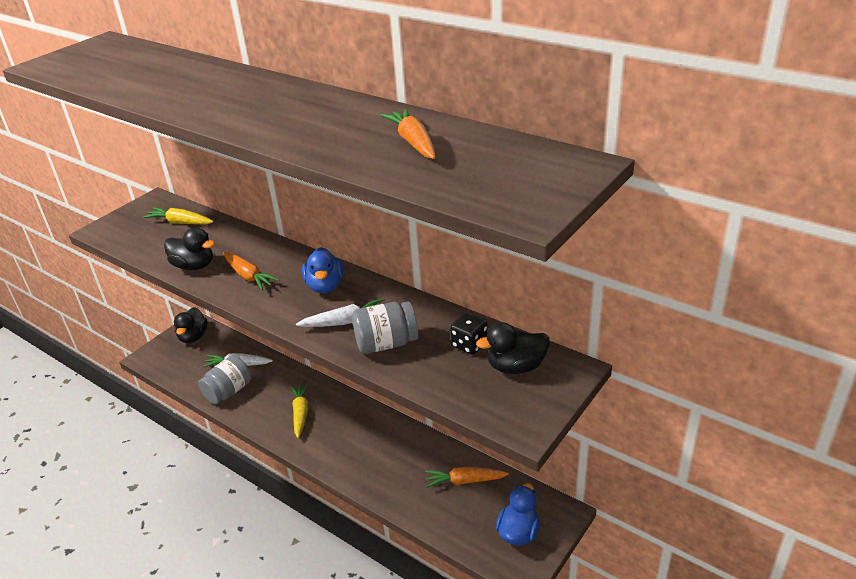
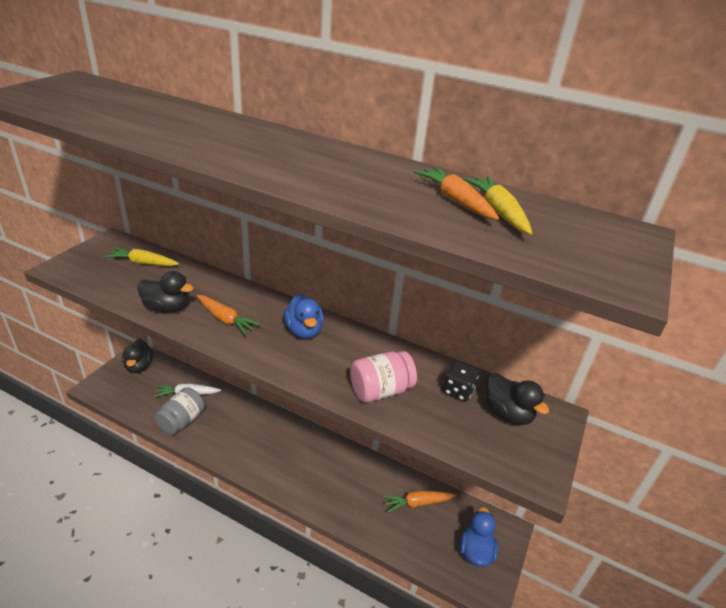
camera: 15 degrees left, 0 degrees up
(300, 413) = (255, 441): yellow carrot -> yellow carrot (498, 212)
(346, 321) = (334, 367): white carrot -> none
(386, 343) = (380, 390): grey jar -> pink jar
(516, 367) = (507, 413): black duck -> black duck turned 105 degrees counterclockwise

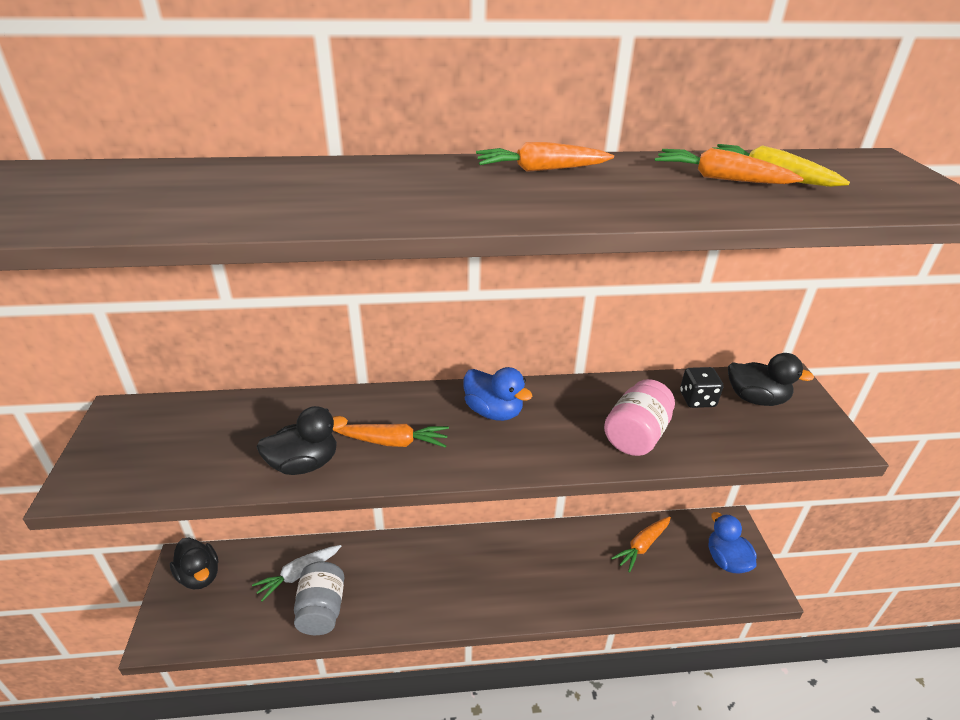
camera: 30 degrees left, 0 degrees up
(143, 263) = (203, 423): yellow carrot -> none
(339, 156) = (540, 170): none -> orange carrot

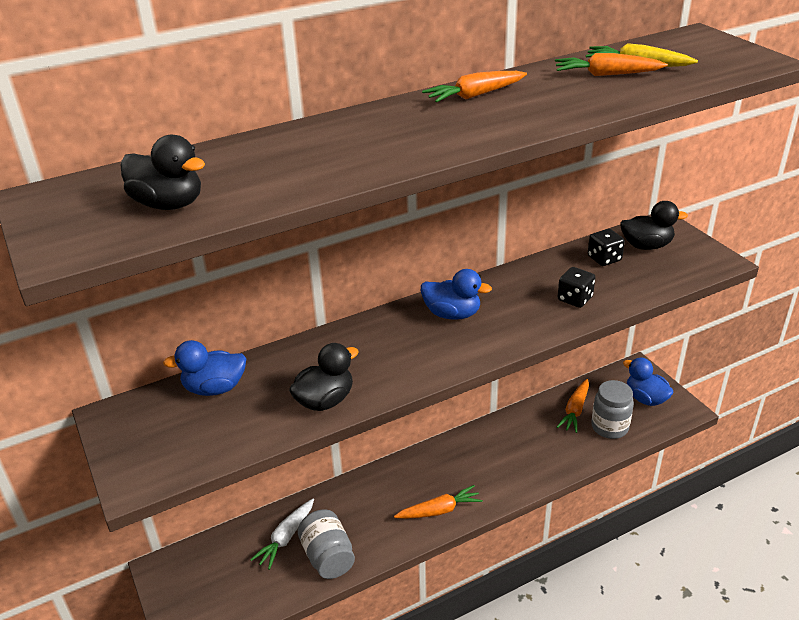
camera: 20 degrees left, 0 degrees up
(200, 575) = (188, 573): black duck -> black duck (169, 204)
(221, 415) = (215, 388): none -> blue duck
(394, 442) = (387, 361): orange carrot -> orange carrot (439, 510)
(636, 435) = (575, 299): pink jar -> black dice
(670, 578) = (609, 427): none -> grey jar

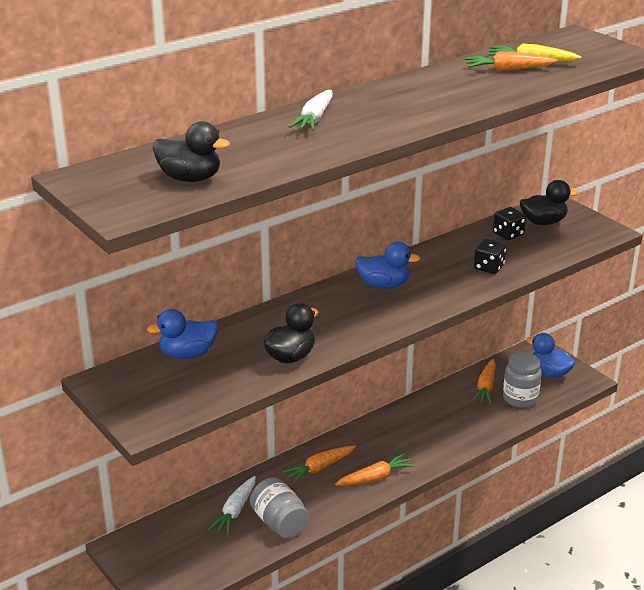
camera: 10 degrees left, 5 degrees down
(354, 130) = (314, 119): none -> white carrot
(475, 95) = (404, 89): orange carrot -> orange carrot (319, 468)

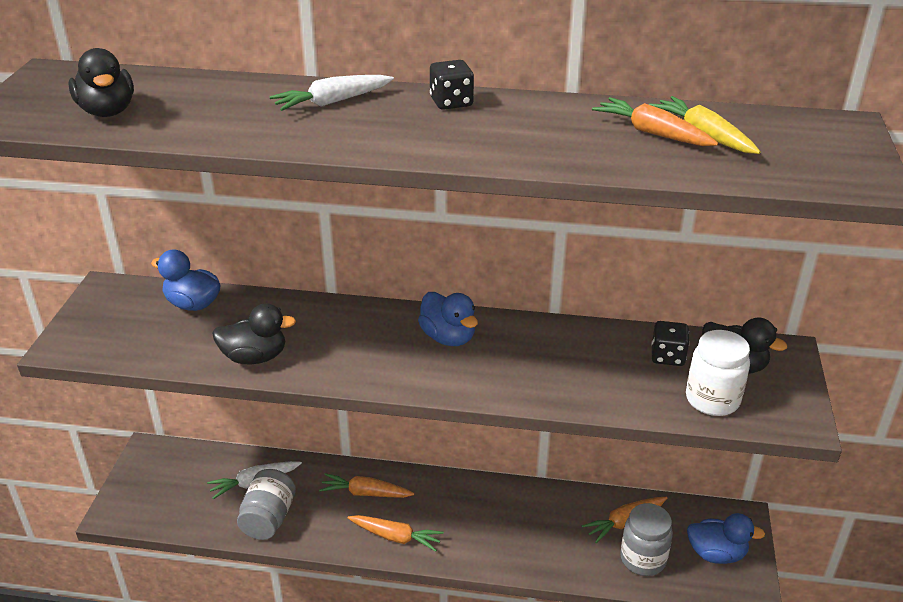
camera: 45 degrees right, 5 degrees up
(489, 267) = (582, 381): black dice -> black dice (451, 102)
(549, 373) = (716, 553): blue duck -> blue duck turned 105 degrees clockwise
(560, 242) = (712, 400): none -> white jar

